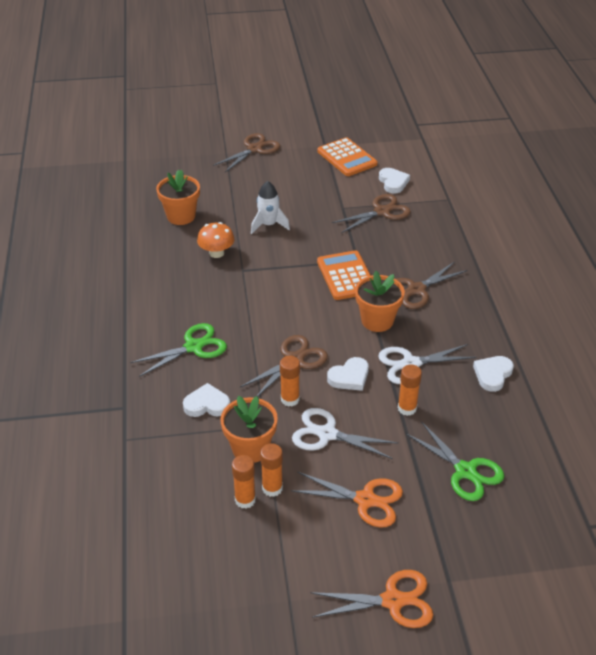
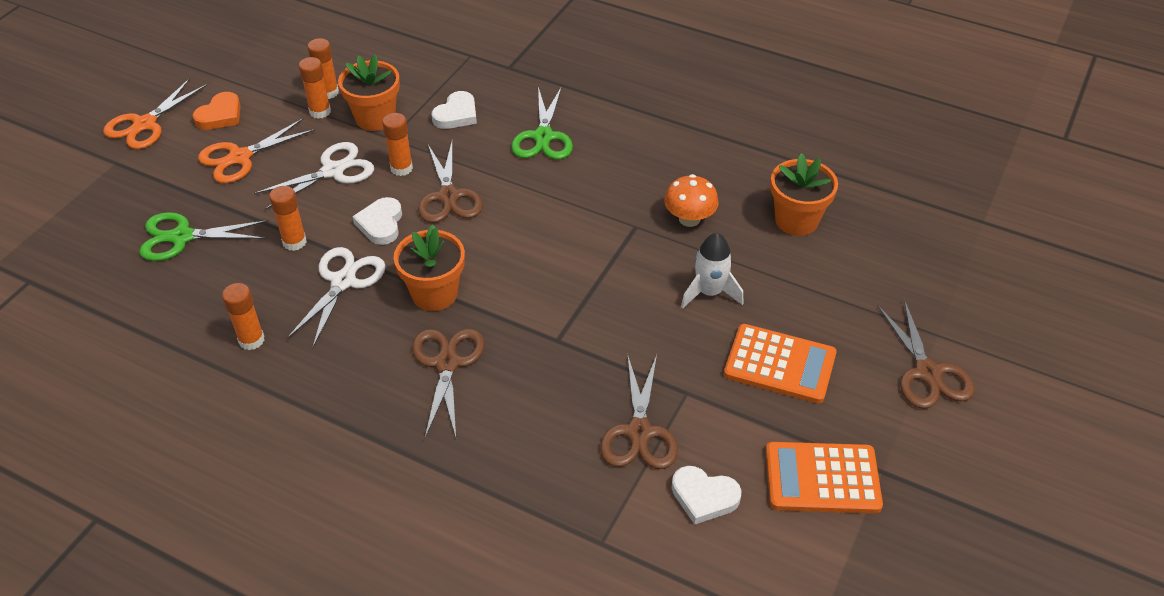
camera: 125 degrees right, 5 degrees up
(334, 553) = (220, 115): none -> orange heart
(346, 276) = (537, 311): orange calculator -> orange calculator (780, 364)
(492, 374) = (251, 340): white heart -> orange glue stick

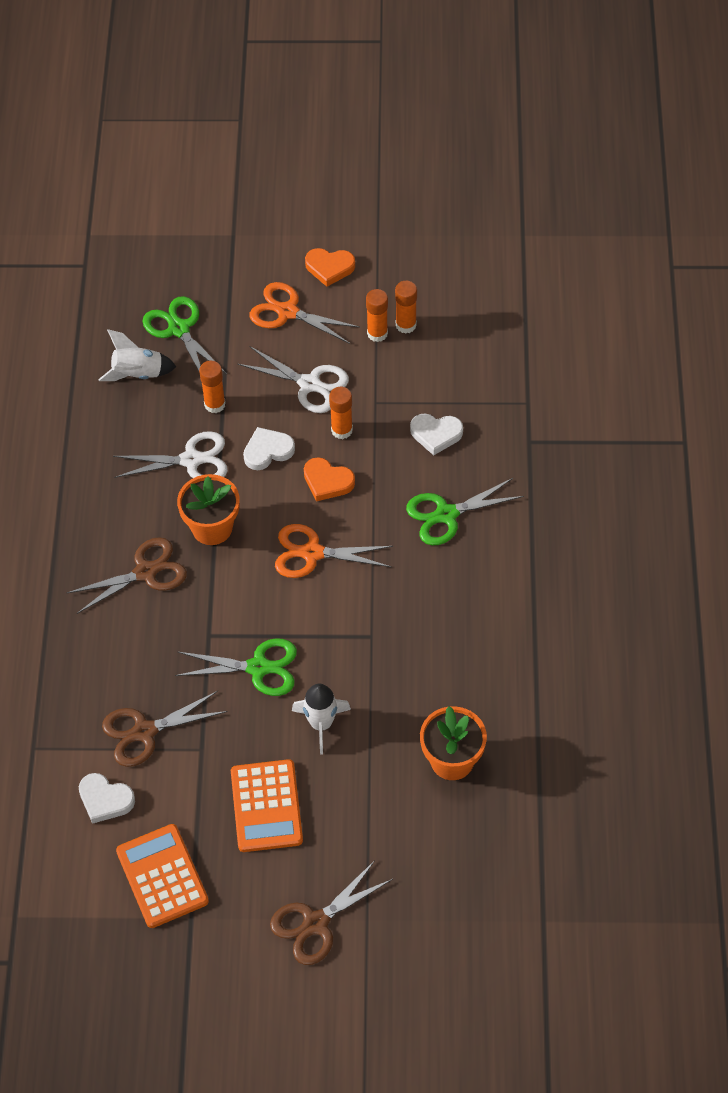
camera: 65 degrees right, 10 degrees up
(145, 124) = (287, 225): orange scissors -> orange scissors (312, 553)
(204, 286) = (138, 374): none -> white rocket
(251, 340) = (102, 435): orange glue stick -> none
(375, 118) = (394, 377): orange flower pot -> none
(448, 196) = (327, 481): brown scissors -> orange heart
(619, 315) = (258, 667): none -> green scissors
(689, 219) = (404, 674): orange mushroom -> none
(704, 497) = (105, 800): white heart -> white heart turned 60 degrees counterclockwise

